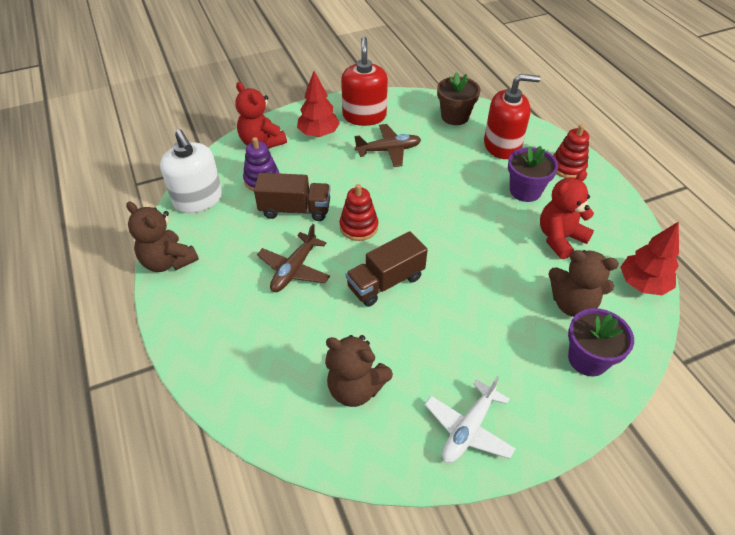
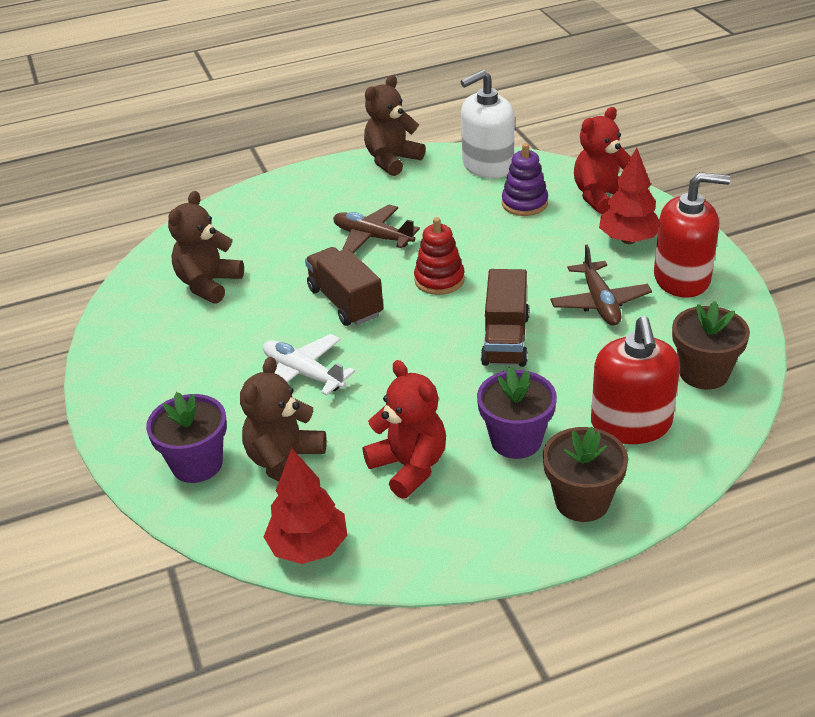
camera: 95 degrees right, 10 degrees down
(295, 210) = (470, 231): brown truck -> brown truck (505, 340)
(468, 429) = (139, 358): white plane -> white plane (303, 374)
(567, 167) = (582, 501): red stacking toy -> brown flower pot

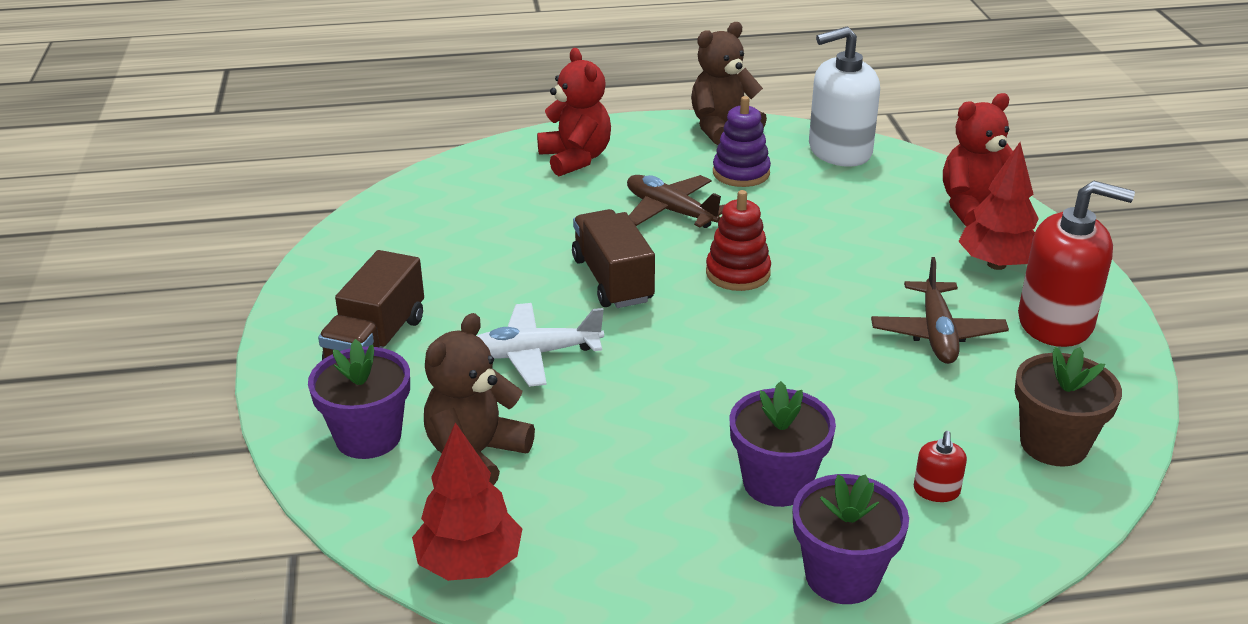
camera: 10 degrees right, 5 degrees down
(208, 284) = (455, 233): brown teddy bear -> none
(303, 374) = (533, 354): white plane -> white plane turned 60 degrees counterclockwise
(409, 467) = (629, 489): red teddy bear -> red teddy bear (575, 159)
(505, 340) = (800, 357): brown truck -> brown truck (376, 342)
(524, 203) = (873, 201): purple stacking toy -> purple stacking toy (741, 173)
(582, 501) = (842, 576): brown flower pot -> purple flower pot
(631, 424) = (936, 490): red soap dispenser -> red soap dispenser, size x0.42

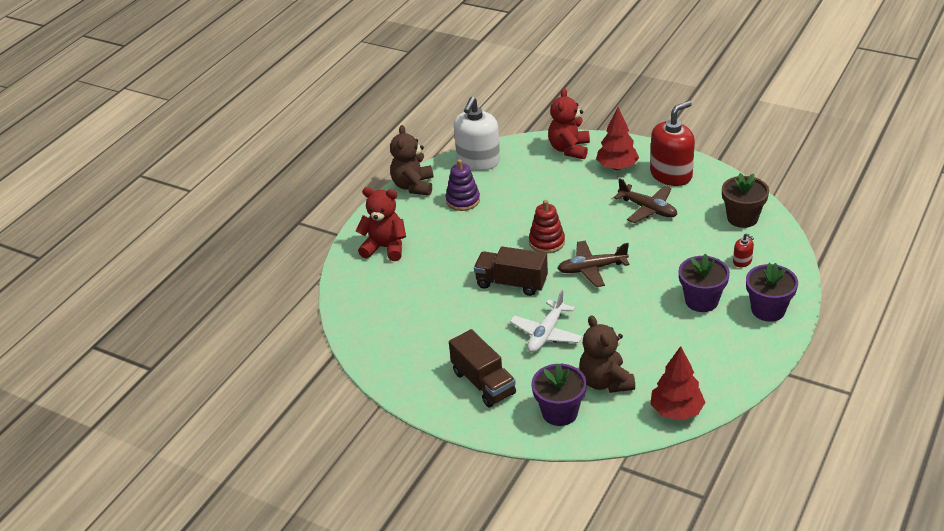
camera: 50 degrees left, 5 degrees up
(670, 211) = (472, 238): brown plane -> brown plane (591, 269)

